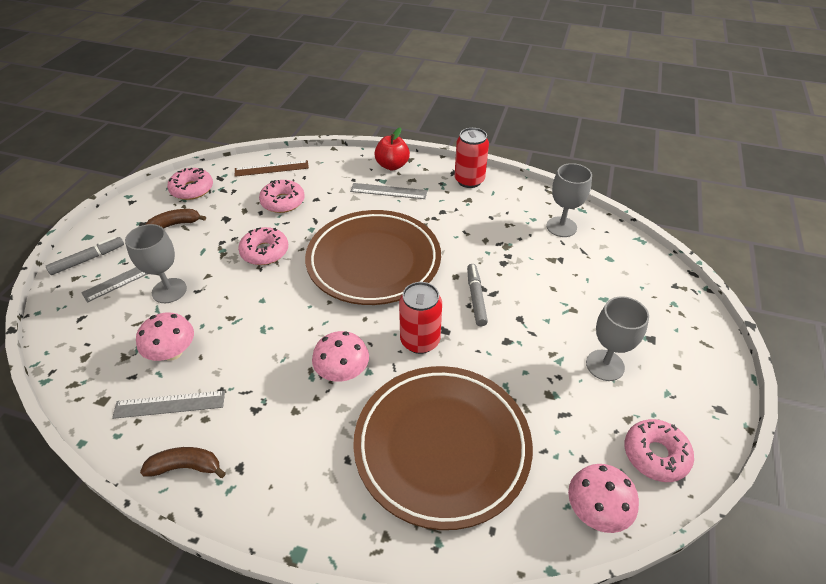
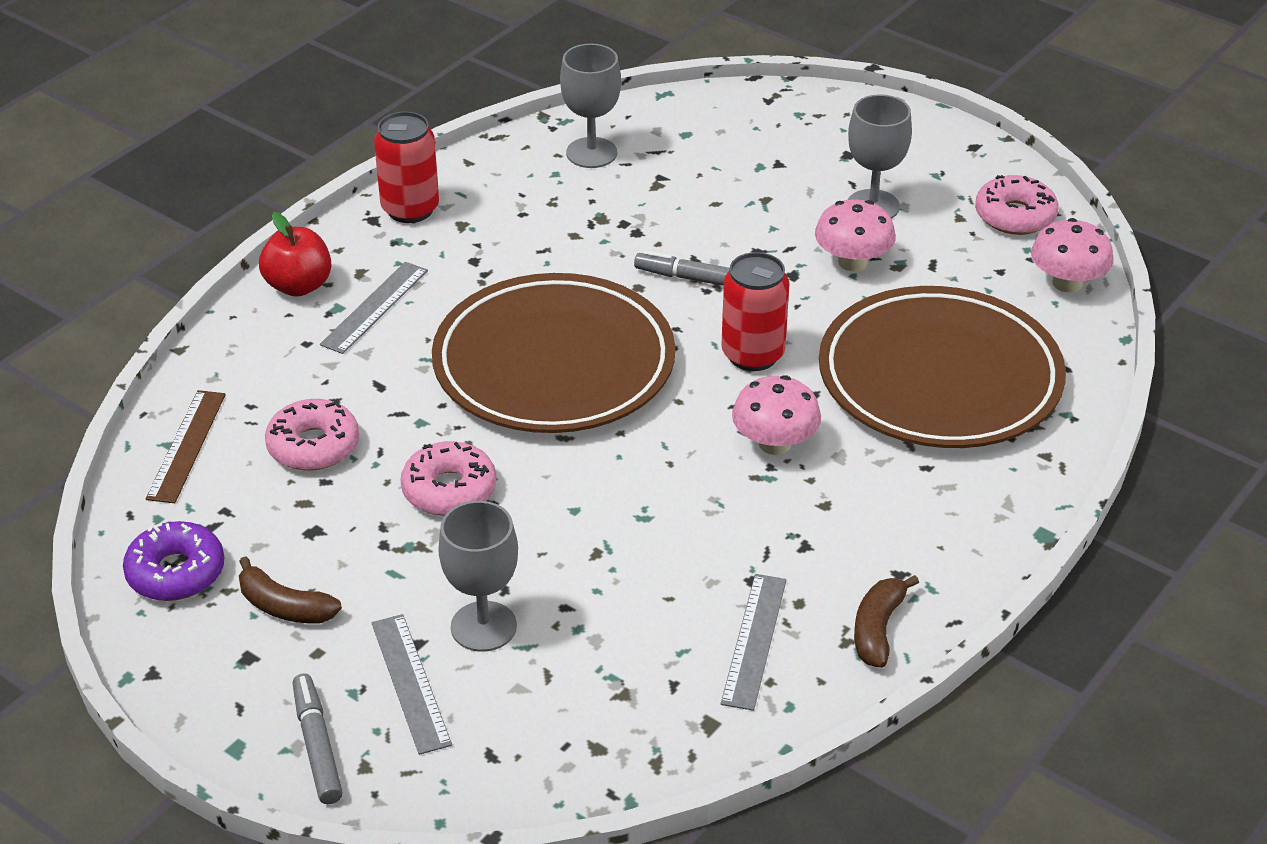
camera: 70 degrees left, 5 degrees down
(172, 352) = (643, 631): pink mushroom -> pink mushroom (852, 262)
(175, 224) = (285, 606): brown banana -> brown banana turned 60 degrees counterclockwise
(192, 189) = (176, 572): pink donut -> purple donut

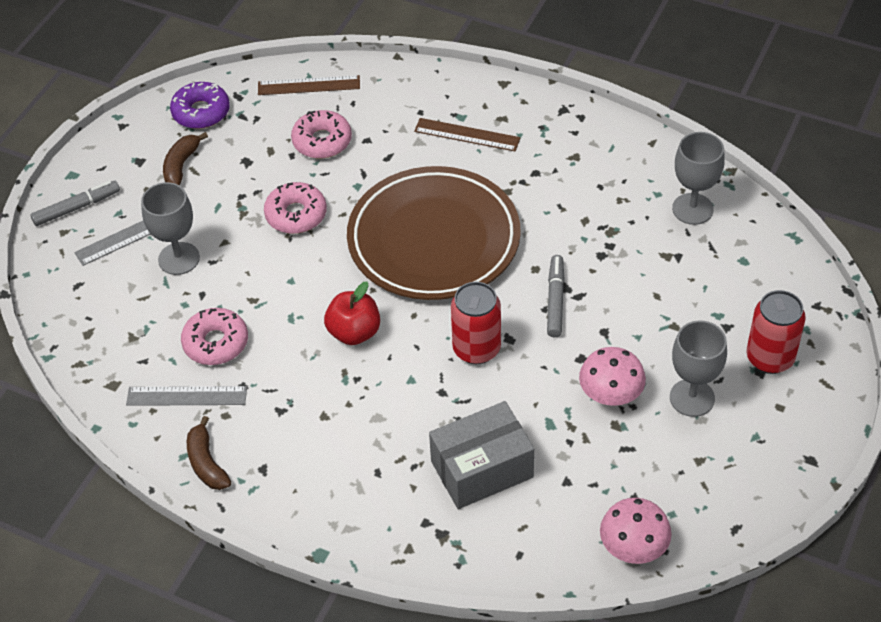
camera: 80 degrees right, 10 degrees up
(298, 286) = (477, 92): red apple -> red apple (354, 332)
(375, 307) = (467, 135): grey ruler -> brown ruler
(410, 209) = (582, 125): red can -> red can (770, 358)
(774, 444) = (381, 377): pink mushroom -> none
(878, 629) = (207, 463): brown banana -> brown banana turned 120 degrees counterclockwise
(939, 378) = (482, 469): brown plate -> grey box
(1015, 216) = (717, 500): pink donut -> pink donut (216, 343)

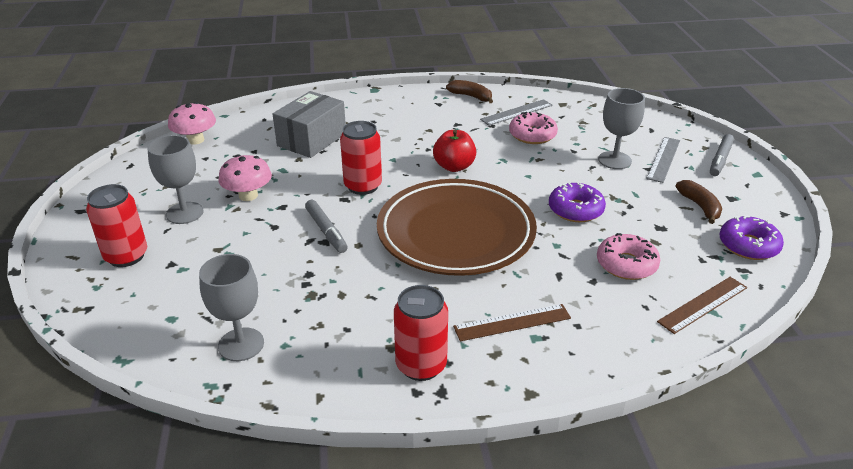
camera: 145 degrees right, 15 degrees down
(296, 214) = (575, 210): pink donut -> purple donut
(563, 133) = (421, 365): none -> red can

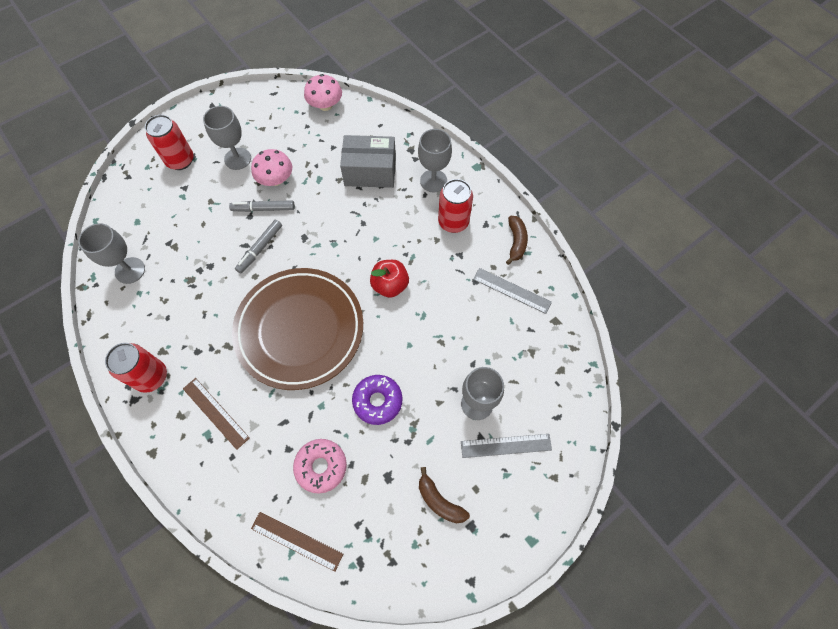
camera: 60 degrees right, 30 degrees up
(363, 186) = (326, 239): red can -> red can (453, 222)
(364, 112) = (433, 181): none -> grey goblet
(532, 135) = (479, 320): pink donut -> none
(699, 206) = (439, 501): brown banana -> brown banana turned 90 degrees clockwise
(720, 160) = (537, 498): grey marker -> grey marker (263, 209)
(748, 245) = (399, 559): purple donut -> none

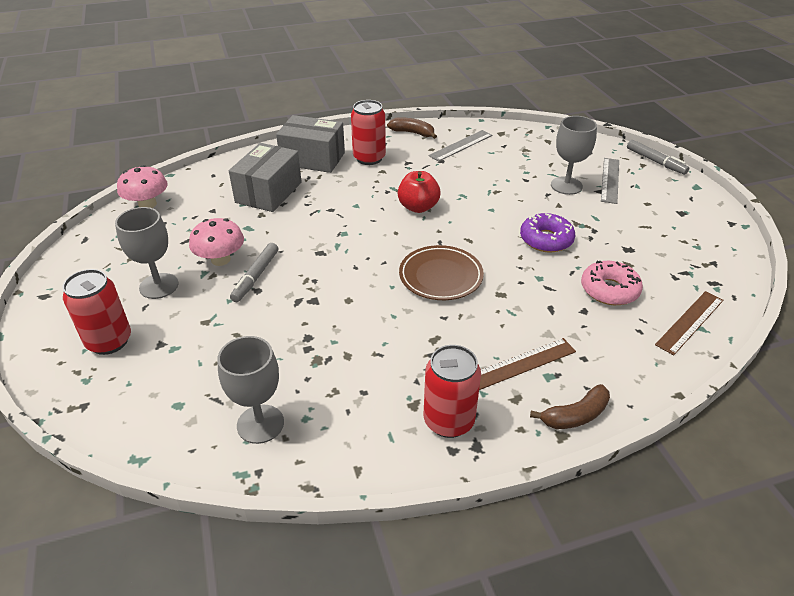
camera: 70 degrees left, 25 degrees down
(260, 248) = (312, 289): grey marker -> grey marker (655, 162)
(300, 330) = (440, 276): brown plate -> brown plate, size x0.54
(433, 181) = (313, 159): grey goblet -> grey box
(439, 501) = (656, 224): brown banana -> brown banana (575, 415)

